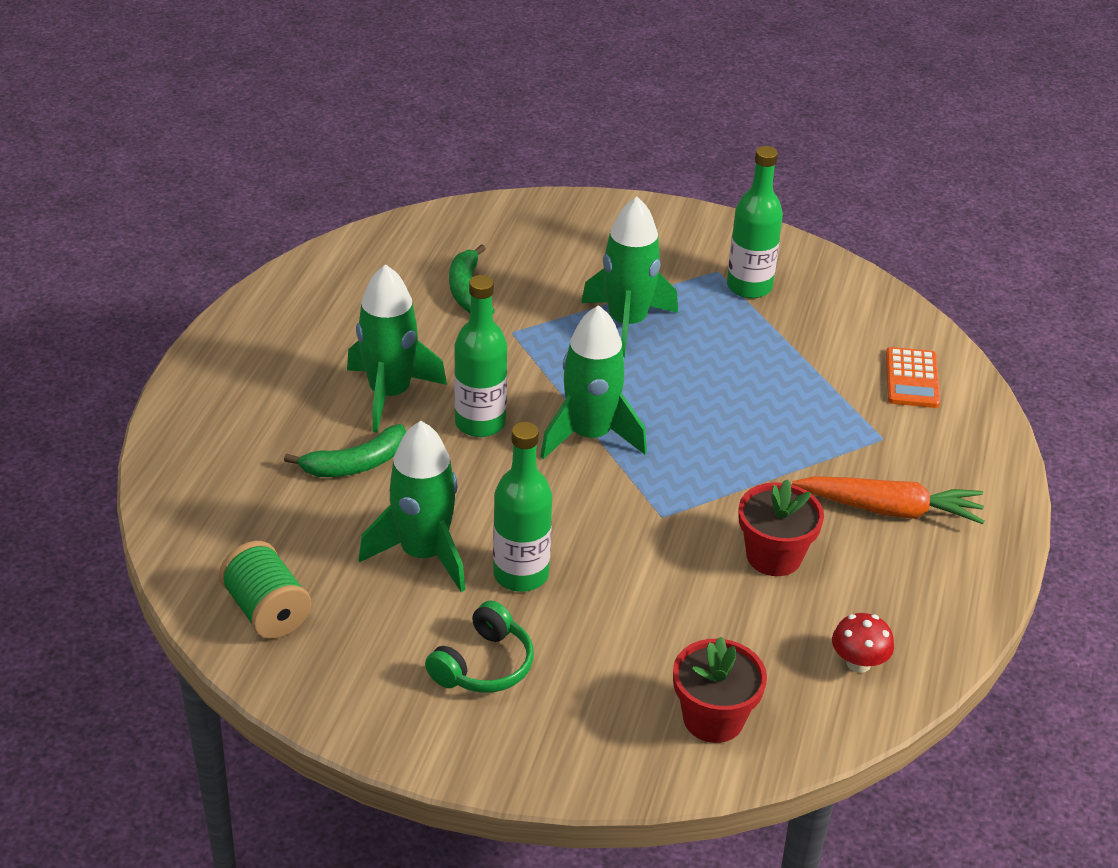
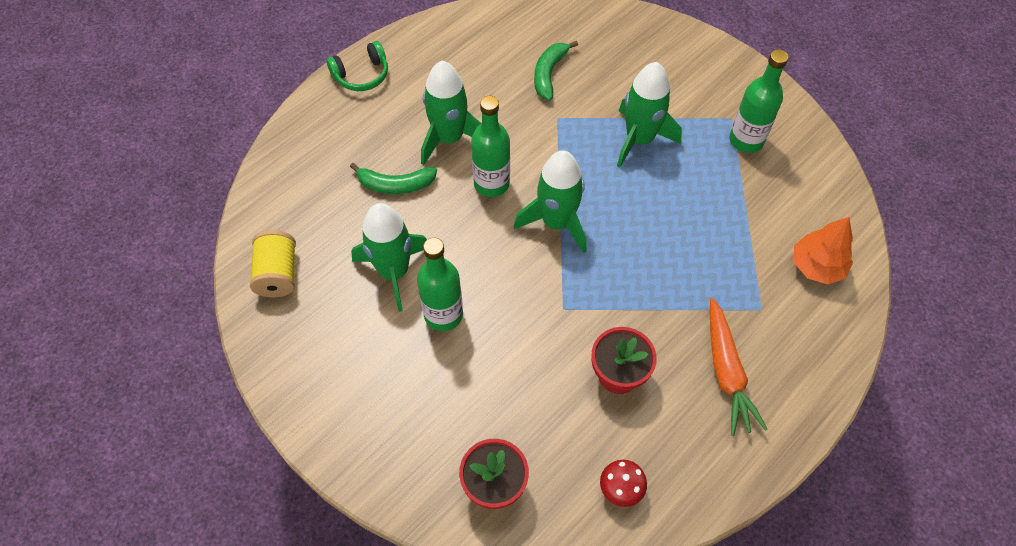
camera: 30 degrees right, 20 degrees up
(267, 611) = (278, 274): green spool -> yellow spool
(484, 665) = (378, 374): green headphones -> green headphones (362, 75)
(890, 510) = (726, 372): orange carrot -> orange carrot turned 45 degrees clockwise
(912, 379) = (817, 266): orange calculator -> orange tree

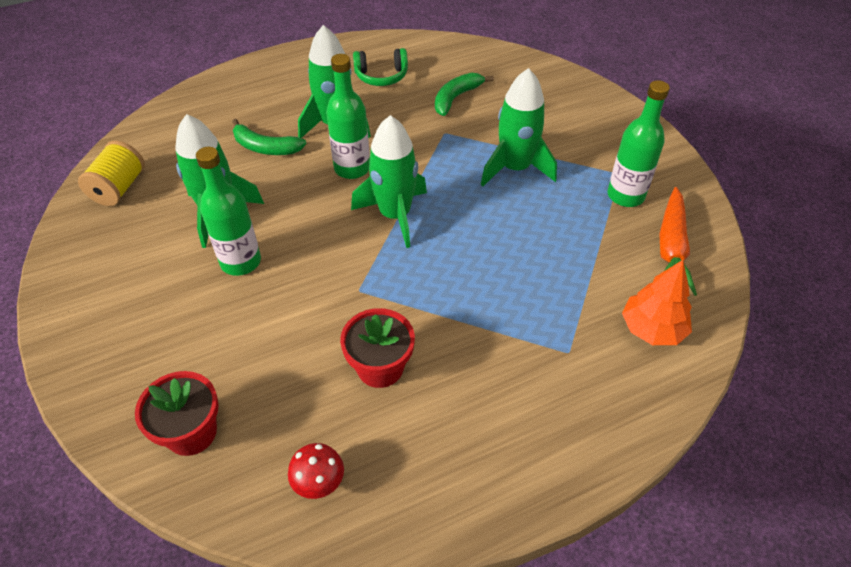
camera: 20 degrees right, 10 degrees down
(362, 75) = (289, 62): green headphones -> green headphones (381, 76)
(726, 372) = (498, 402): orange carrot -> orange carrot (671, 248)

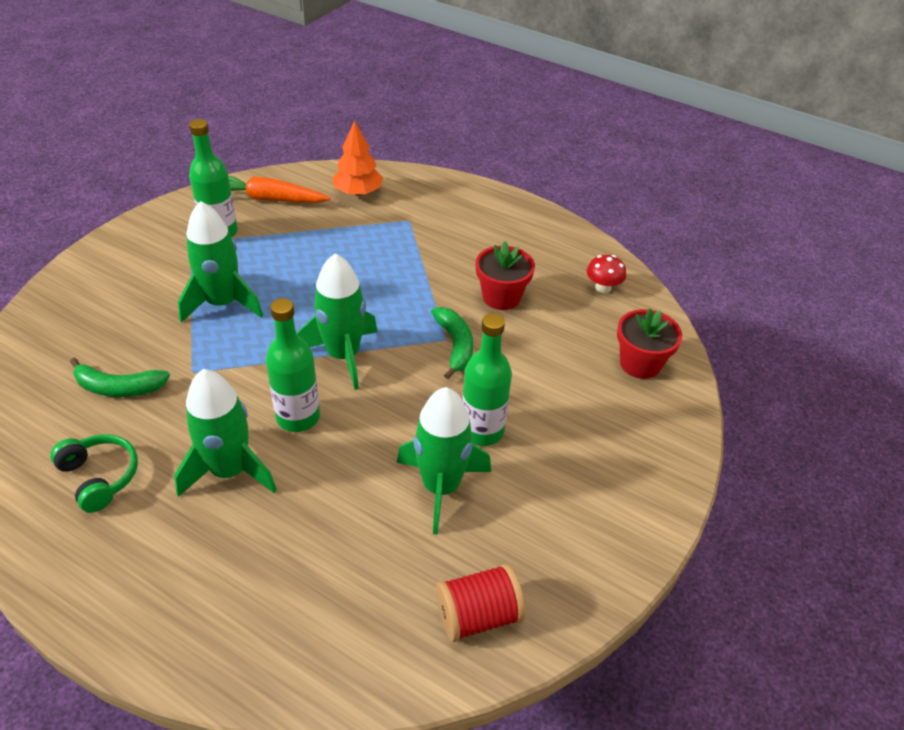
camera: 125 degrees left, 5 degrees down
(119, 188) = (478, 615): yellow spool -> red spool
(265, 147) = (312, 513): green banana -> green banana (455, 345)
(671, 248) = (270, 199): orange carrot -> orange carrot turned 150 degrees counterclockwise

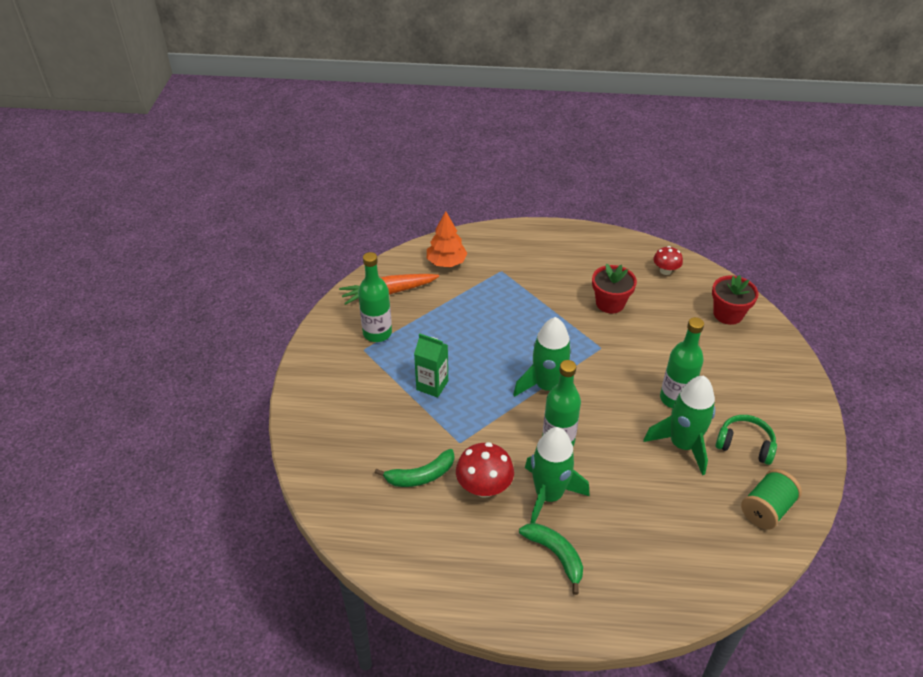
camera: 25 degrees left, 0 degrees up
(100, 477) = (470, 539): green headphones -> green headphones (745, 445)
(170, 429) = (484, 487): none -> red mushroom
(222, 303) = (432, 385): green rocket -> green carton
(455, 345) = (611, 349): green banana -> green banana (555, 555)
(478, 615) = (766, 509): red spool -> green spool

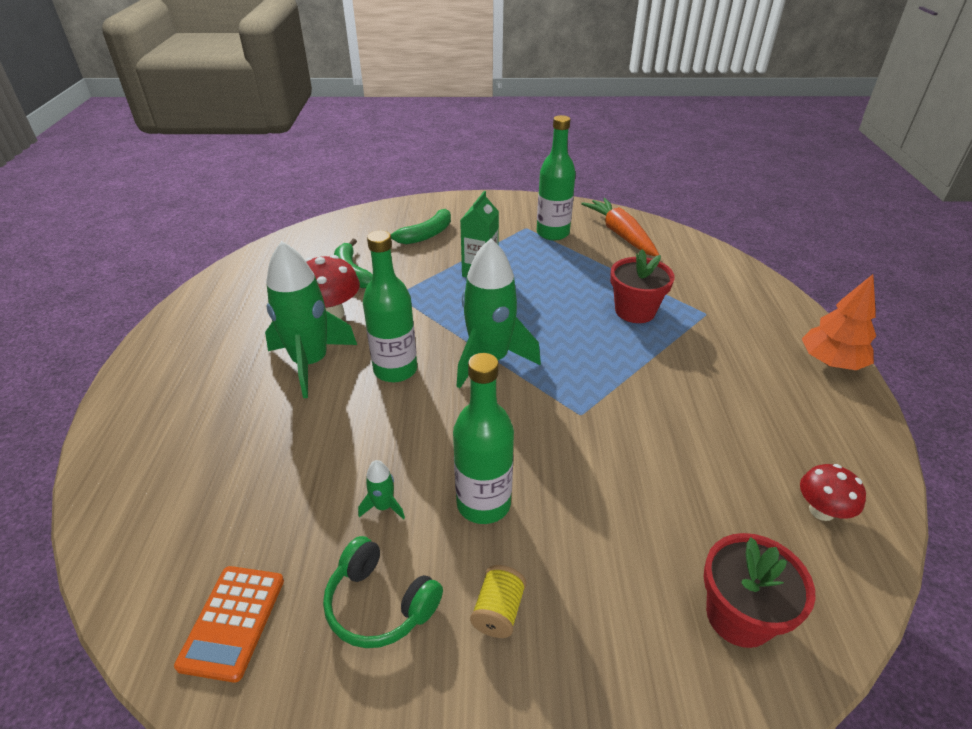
camera: 85 degrees right, 5 degrees down
(446, 262) = (697, 269): orange tree -> orange tree (831, 362)
(555, 555) = (224, 369): green banana -> green banana (425, 235)
(610, 303) = (689, 427): red flower pot -> red flower pot (635, 311)
(682, 445) = (383, 506): green rocket -> green rocket, size x0.41
(740, 397) = (498, 611): none -> yellow spool
(745, 445) = (380, 604): green headphones -> green headphones turned 105 degrees clockwise
(766, 509) = (233, 622): green spool -> orange calculator

